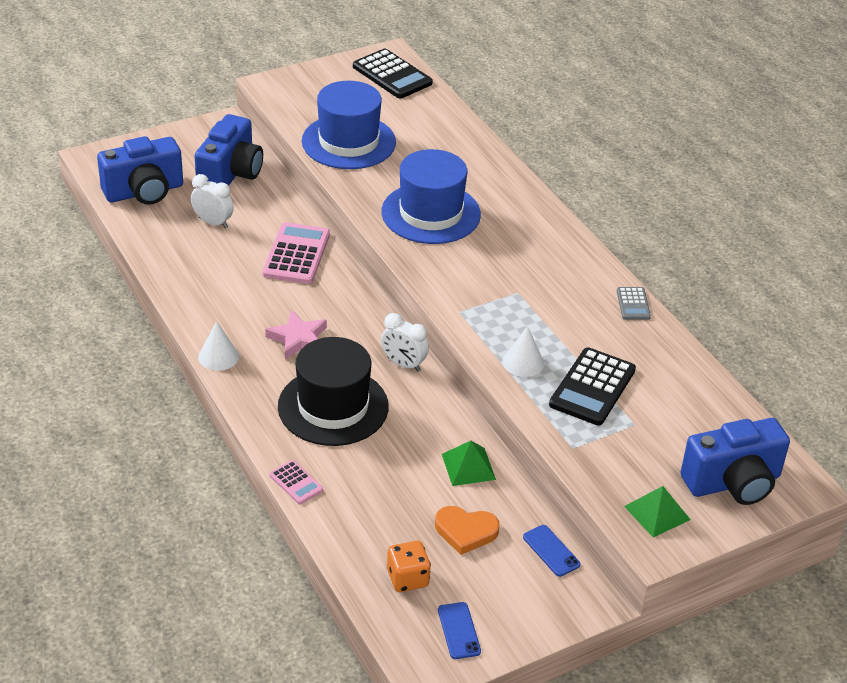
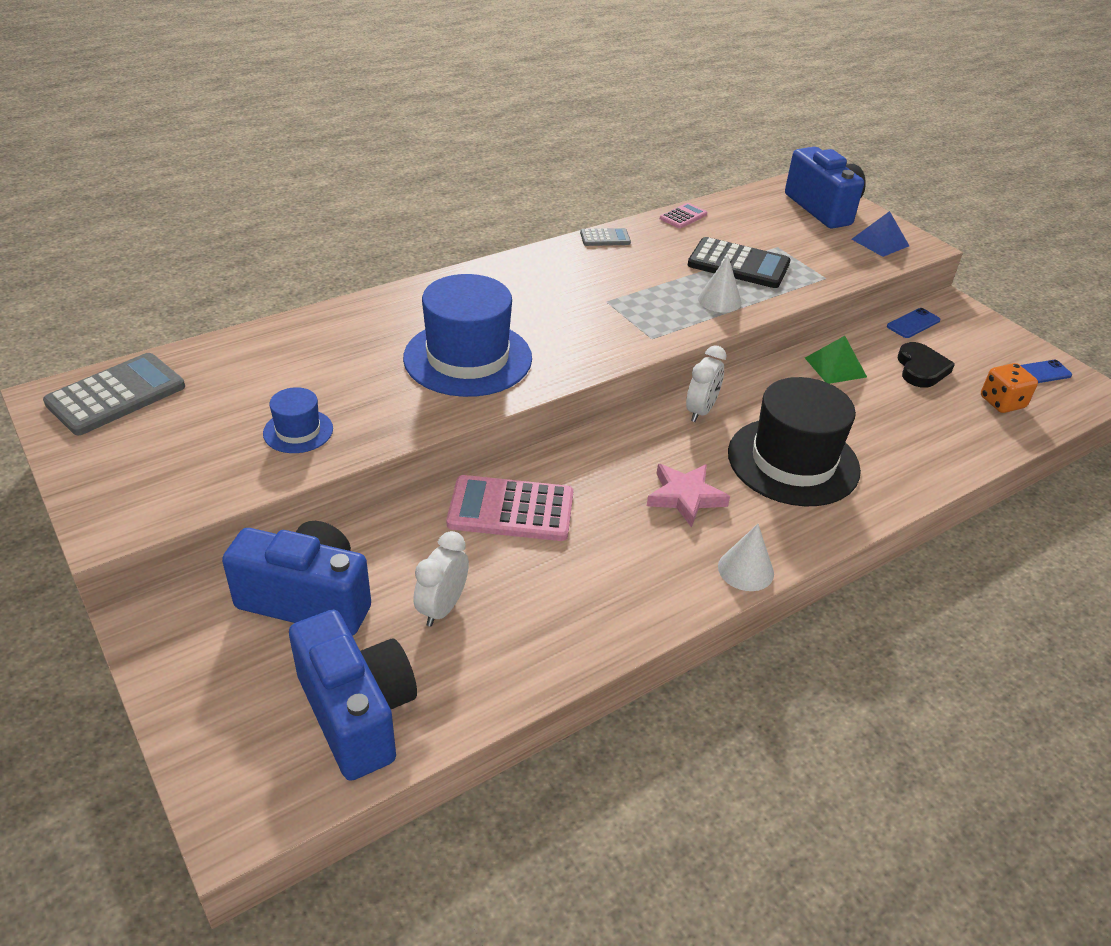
camera: 95 degrees left, 0 degrees up
(296, 482) = (925, 483): pink calculator -> pink calculator (683, 216)
(348, 142) = (298, 431): blue hat -> blue hat, size x0.48
(392, 75) = (116, 395): black calculator -> grey calculator
(465, 531) = (921, 369): orange heart -> black heart
(657, 512) = (880, 242): green pyramid -> blue pyramid

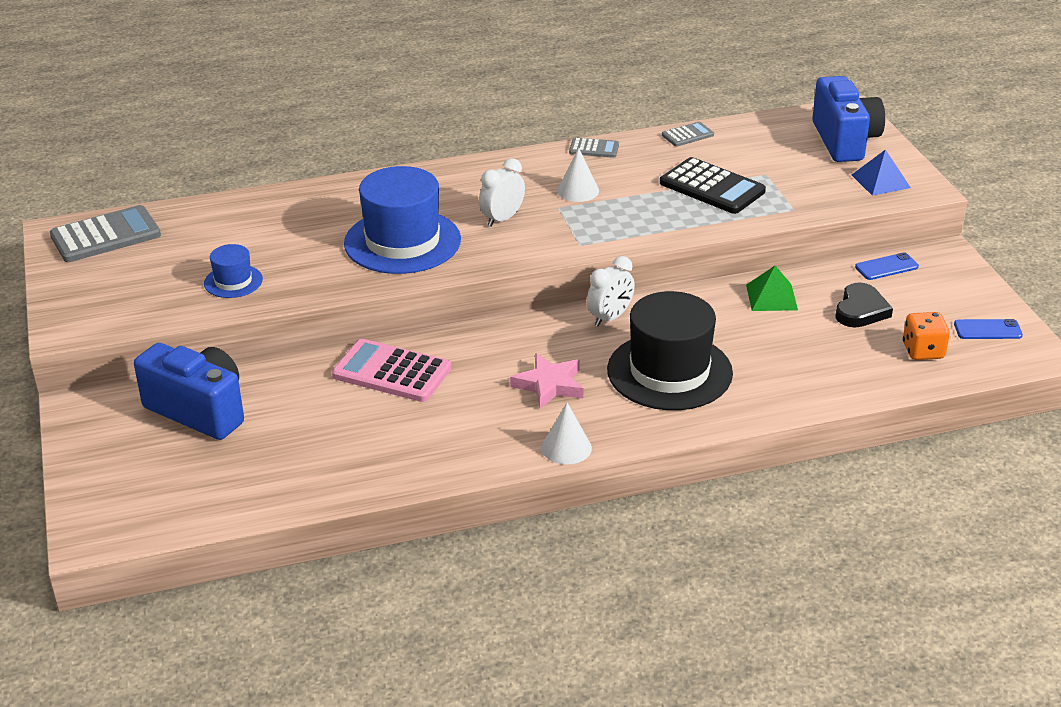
camera: 20 degrees right, 5 degrees down
(357, 713) = (201, 490): blue camera -> none
(442, 608) = (298, 433): white clock -> white clock (502, 219)
(683, 216) = (687, 135): pink calculator -> grey calculator
(719, 300) = (668, 218): white cone -> white cone (578, 190)

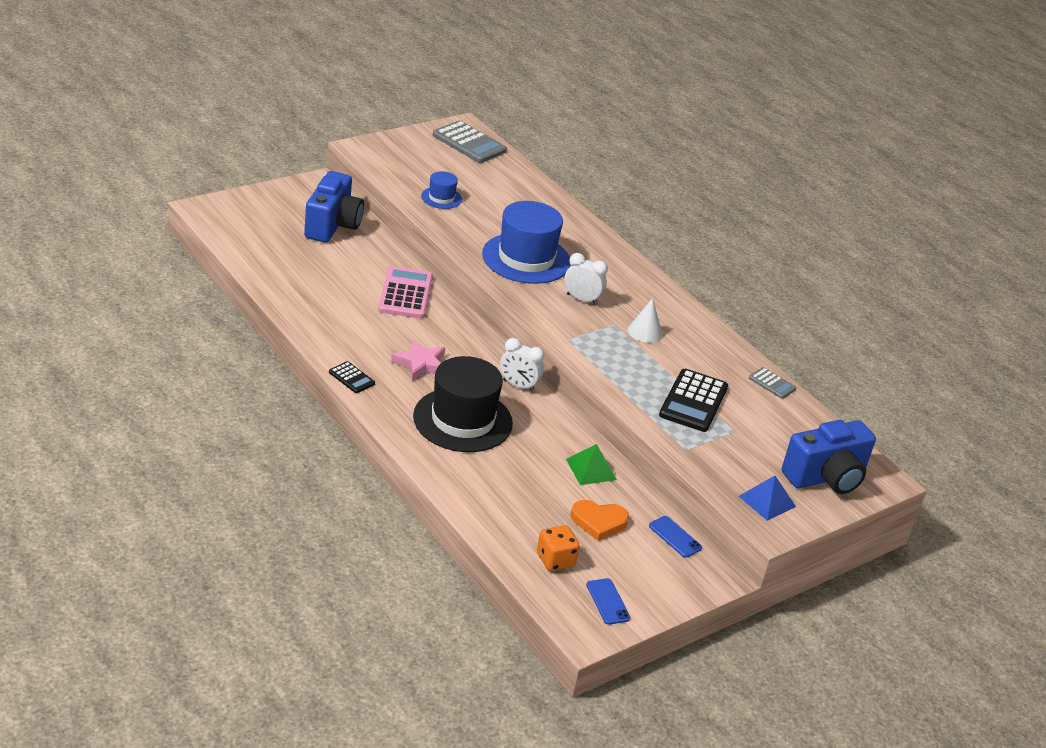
camera: 65 degrees right, 0 degrees up
(566, 448) = (351, 378): white cone -> black calculator
(594, 149) = (715, 335): grey calculator -> none
(860, 310) = (598, 522): black heart -> orange heart

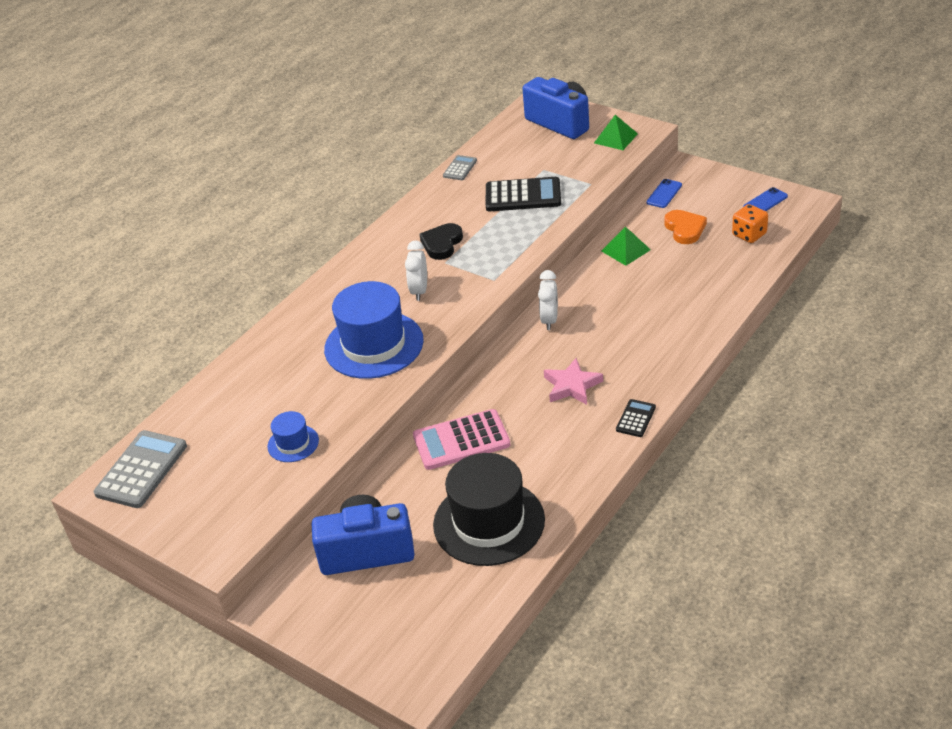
camera: 100 degrees left, 5 degrees up
(462, 420) = (630, 333): black hat -> black hat (489, 522)
(645, 332) = (442, 244): white cone -> black heart
(767, 501) = (615, 138): blue pyramid -> green pyramid

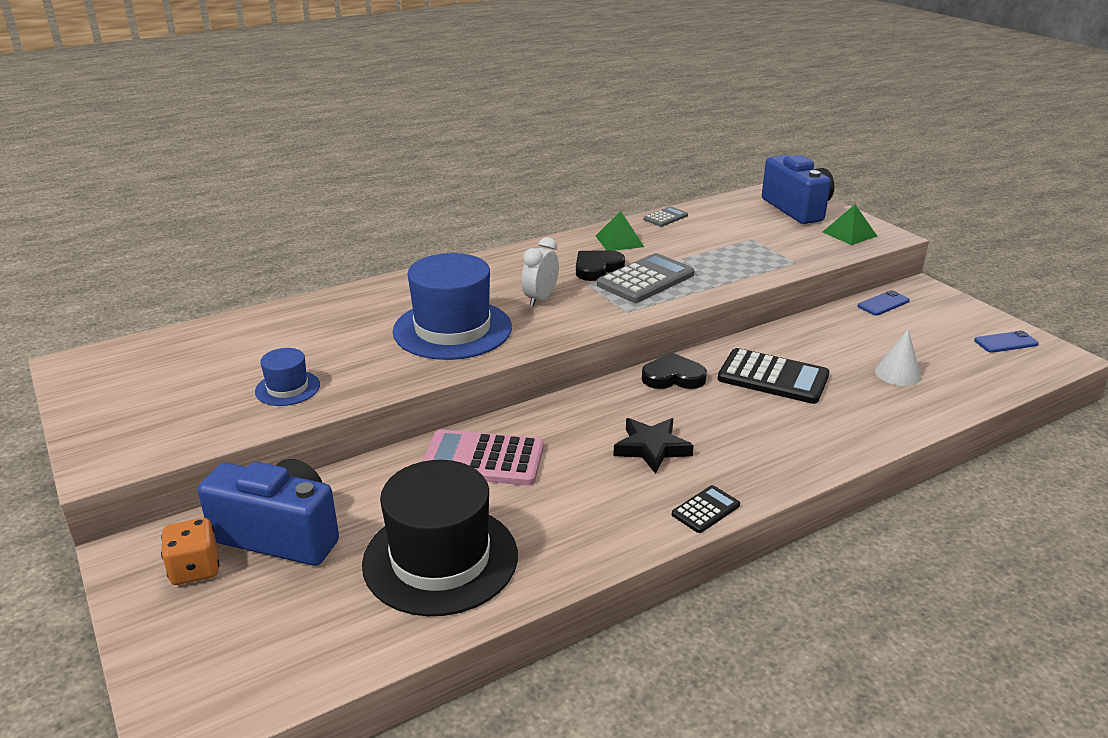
camera: 20 degrees right, 10 degrees down
(141, 470) = (129, 361): grey calculator -> grey calculator (645, 280)
(523, 196) = (713, 253): black calculator -> black calculator (773, 377)
(549, 320) = (673, 377): white clock -> black heart
(572, 386) = (651, 448): pink star -> black star
(626, 250) = (806, 340): green pyramid -> green pyramid (619, 241)
(685, 229) = (889, 340): orange heart -> none
(704, 258) = (897, 373): none -> white cone
(749, 235) = (968, 367): orange dice -> orange dice (195, 569)

